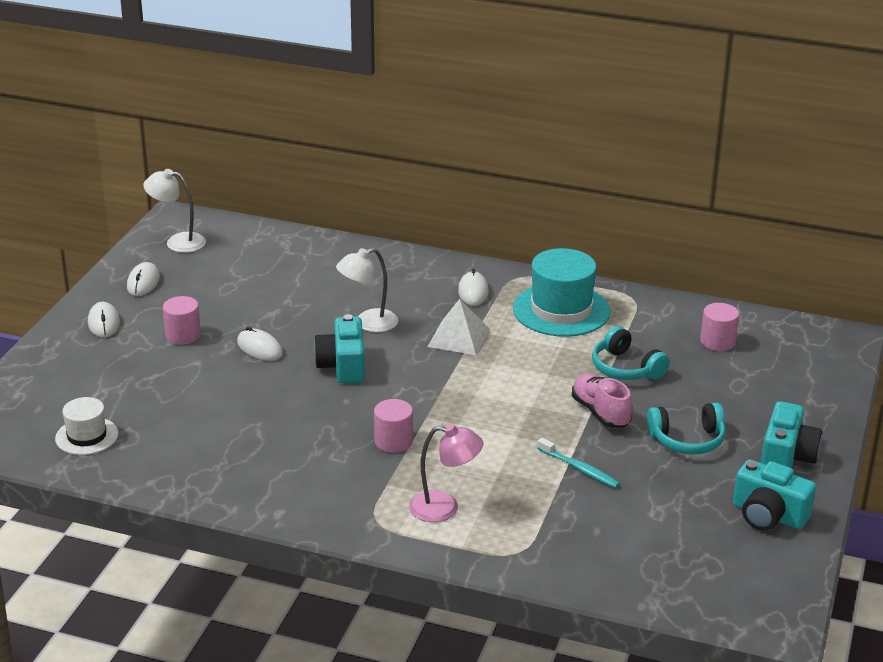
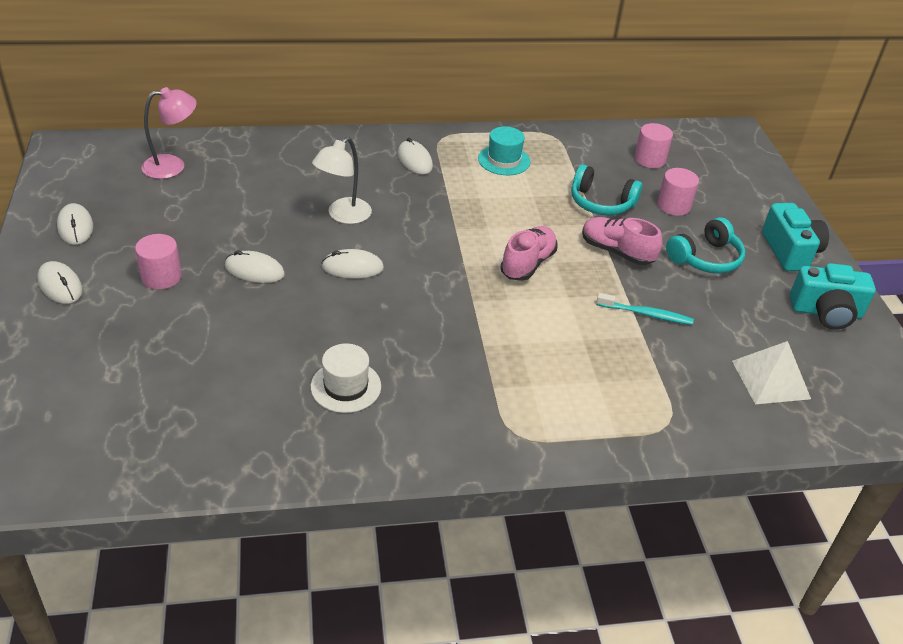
camera: 30 degrees left, 10 degrees up
(86, 436) = (132, 433): white hat -> white hat (346, 386)
(178, 242) = (84, 173): white lamp -> none
(343, 366) = (352, 267): turquoise camera -> white mouse
(393, 441) = (463, 337): pink cylinder -> pink cylinder (673, 206)
(444, 508) = (566, 396): pink lamp -> pink lamp (173, 166)
(459, 337) = (437, 209): white pyramid -> white pyramid (771, 379)
(503, 401) = (528, 264): none -> pink shoe
(561, 310) = (504, 160): turquoise hat -> turquoise hat, size x0.57

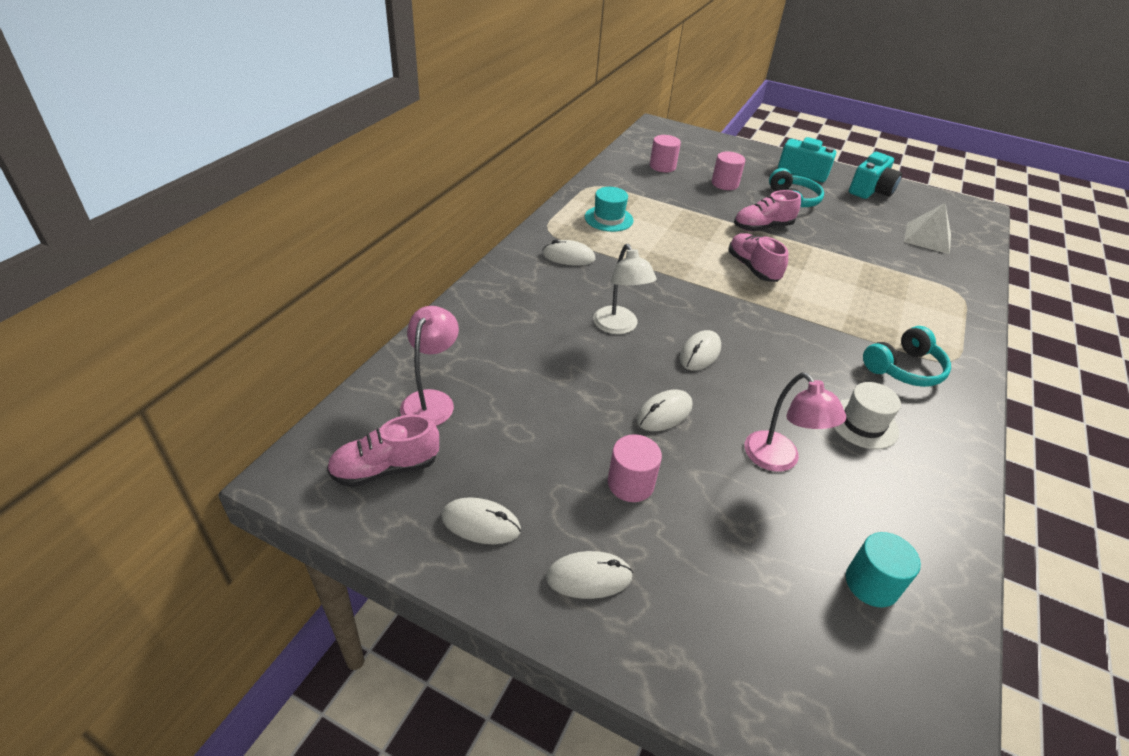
camera: 55 degrees left, 0 degrees up
(95, 174) = (385, 468): none -> pink shoe
(146, 426) = (871, 584): none -> turquoise cylinder
(251, 345) = (778, 460): none -> pink lamp
(601, 203) = (699, 206): turquoise headphones -> turquoise headphones (904, 368)
(646, 314) = (840, 249): turquoise toothbrush -> none

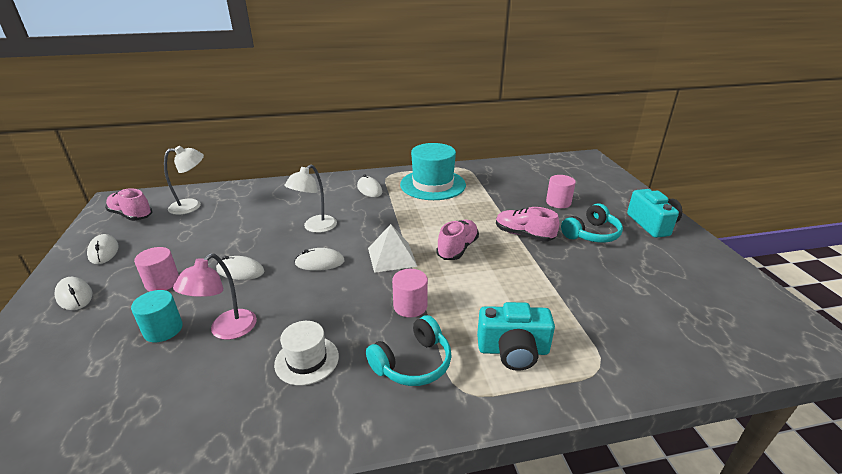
camera: 55 degrees right, 10 degrees down
(431, 400) = (192, 206): pink lamp -> white lamp
(608, 219) = (433, 185): turquoise hat -> turquoise hat, size x1.76
(662, 166) = (534, 177): pink cylinder -> pink cylinder (410, 306)
(870, 190) = (696, 264): turquoise camera -> turquoise camera (513, 350)
(871, 584) = (110, 417): turquoise cylinder -> turquoise cylinder (163, 329)
(904, 368) = (413, 363): turquoise headphones -> turquoise headphones turned 60 degrees counterclockwise
(927, 238) = (674, 320): white pyramid -> white pyramid (392, 257)

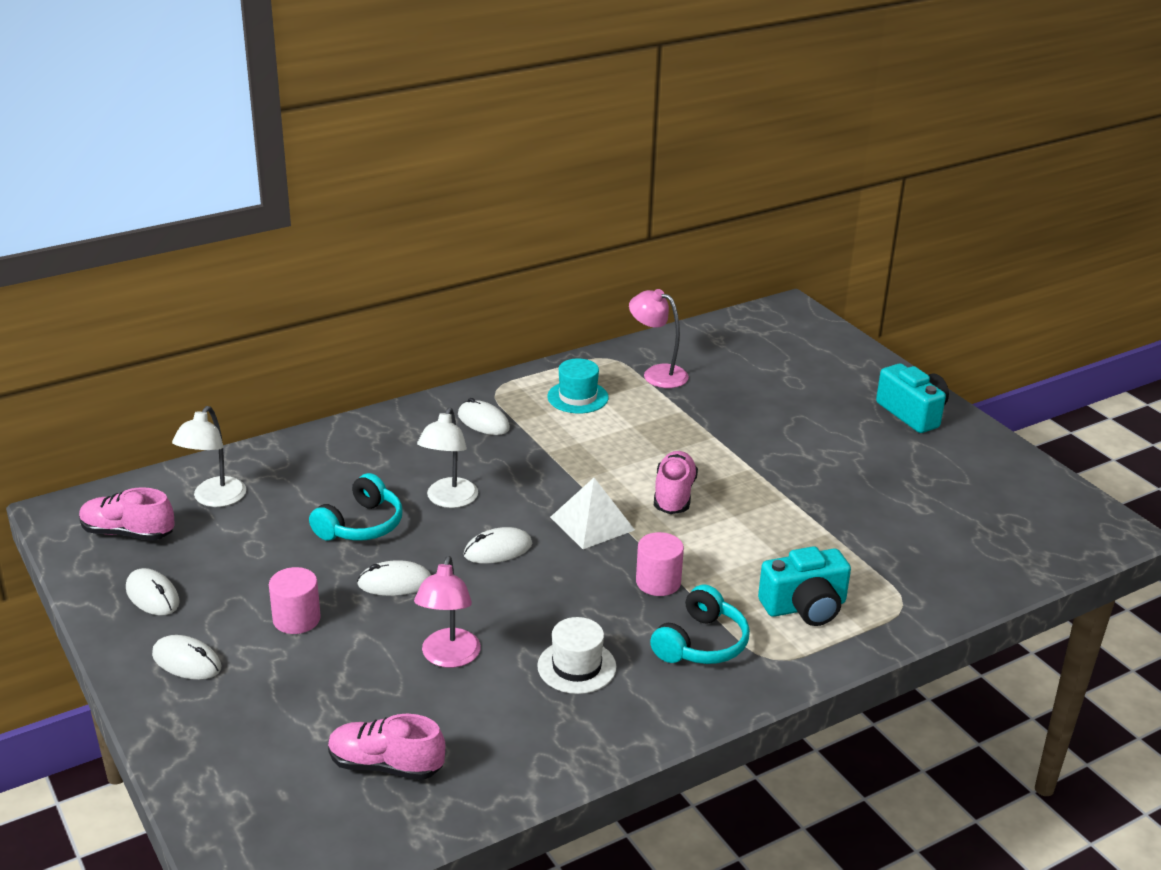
camera: 20 degrees left, 0 degrees up
(163, 329) = (363, 673): turquoise cylinder -> none
(192, 206) = (214, 499): white lamp -> white lamp turned 150 degrees clockwise
(433, 185) = (577, 397): turquoise hat -> turquoise hat, size x0.57
(488, 179) = (657, 374): none -> pink lamp
(524, 235) = (752, 459): pink shoe -> pink shoe (386, 765)
(558, 202) = (777, 398): pink cylinder -> none
(591, 234) = (840, 442): turquoise headphones -> turquoise headphones (361, 525)

